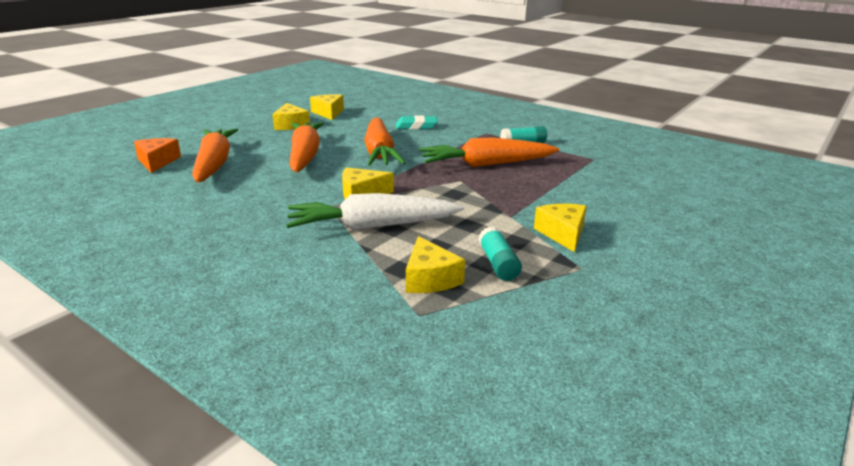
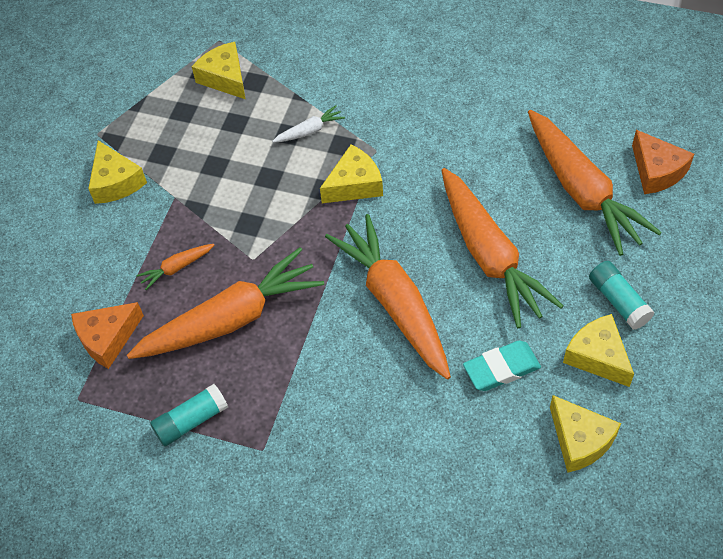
camera: 165 degrees right, 30 degrees up
(372, 226) = (309, 131): white carrot -> white carrot, size x0.42
(416, 126) = (391, 434): turquoise eraser -> turquoise eraser (501, 368)
(498, 264) = (172, 115): turquoise glue stick -> turquoise glue stick (618, 301)
(518, 187) = (177, 268): none -> orange carrot
(573, 172) = (107, 338): none -> orange cheese

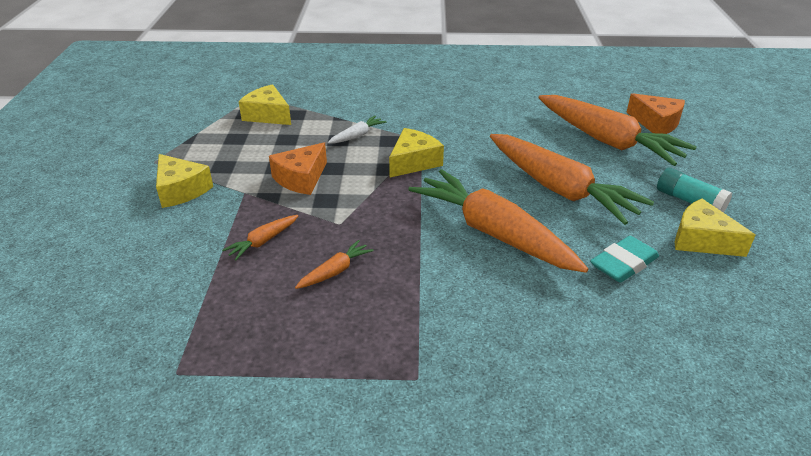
camera: 20 degrees left, 20 degrees down
(107, 338) = (201, 310): orange cheese -> orange cheese (301, 178)
(191, 421) = (323, 367): turquoise glue stick -> none
(231, 319) = (335, 271): orange carrot -> orange carrot, size x0.42
(580, 440) = (736, 305): yellow cheese -> none

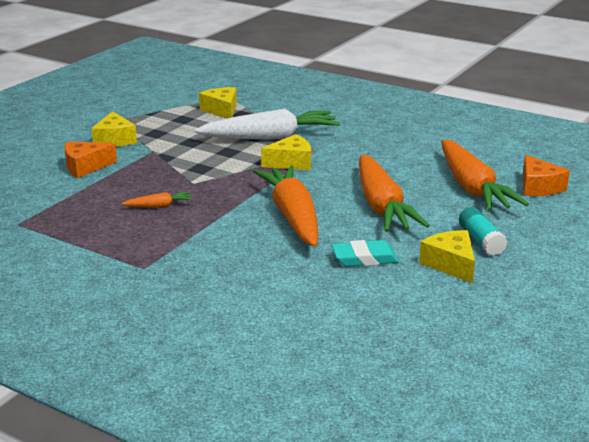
camera: 30 degrees right, 10 degrees down
(263, 241) = (133, 179): orange carrot -> none
(301, 178) = (199, 152): orange cheese -> orange cheese (85, 167)
(357, 136) = (270, 137): white carrot -> white carrot, size x2.39

